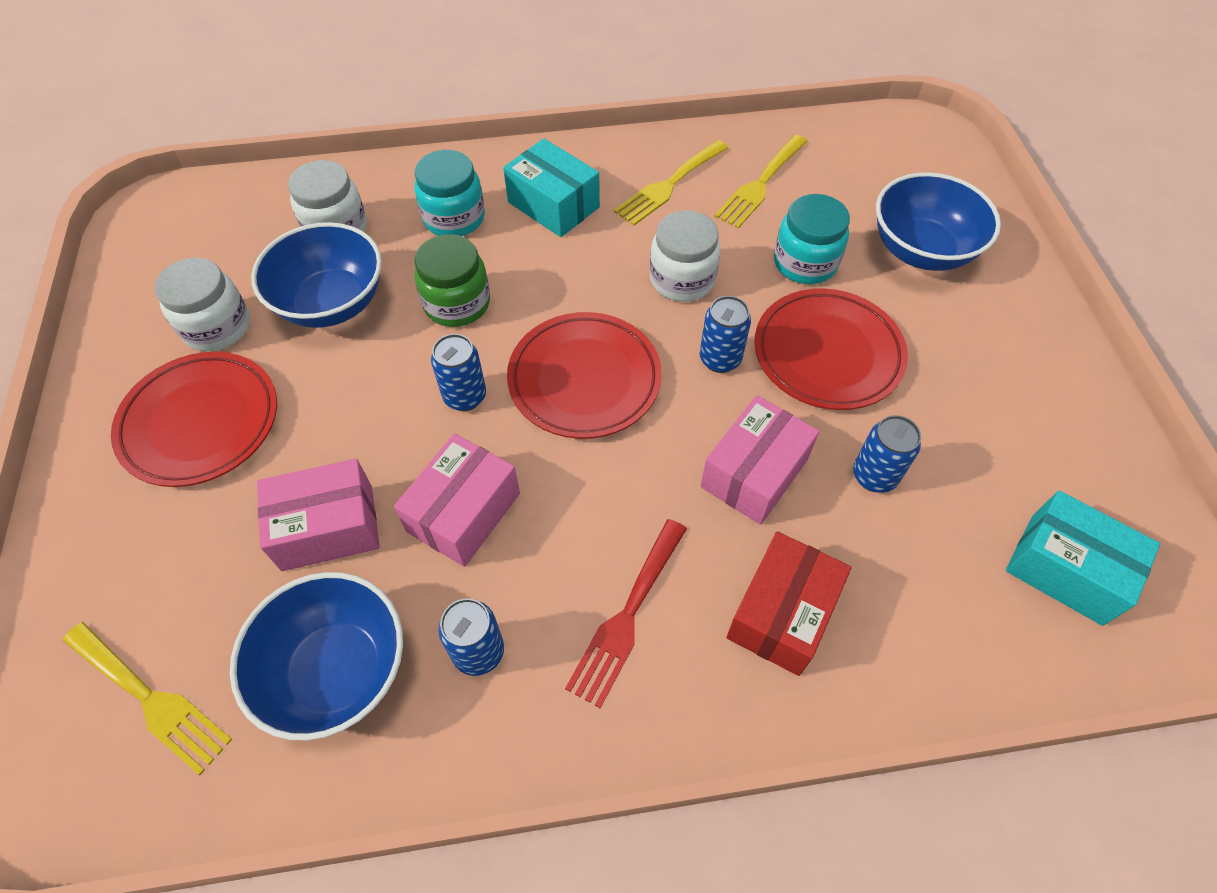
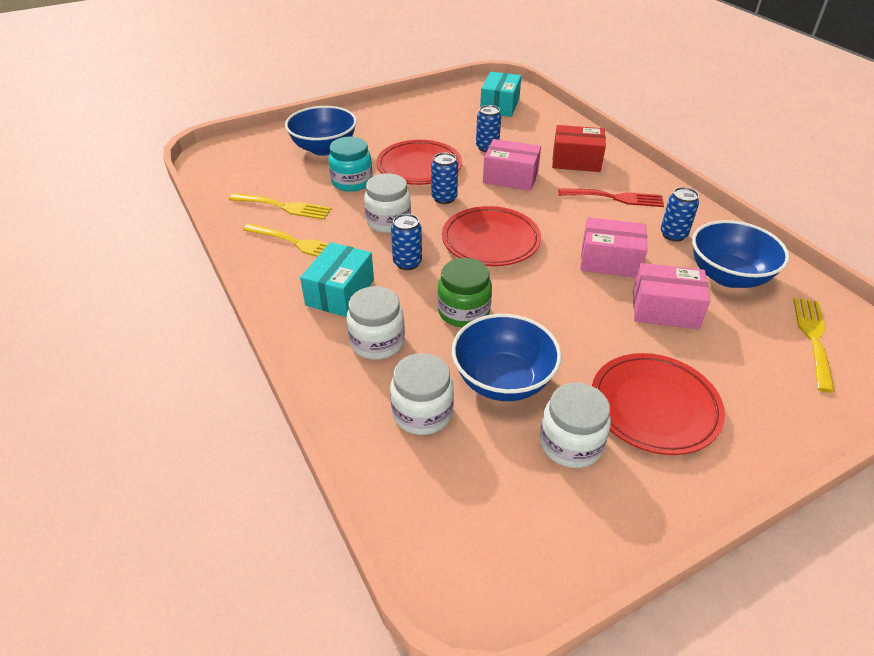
camera: 110 degrees left, 15 degrees down
(328, 527) = (665, 309): pink box -> pink box turned 45 degrees counterclockwise
(454, 218) = (377, 342): turquoise jar -> white jar
(465, 396) = (536, 284): blue can -> blue can (407, 263)

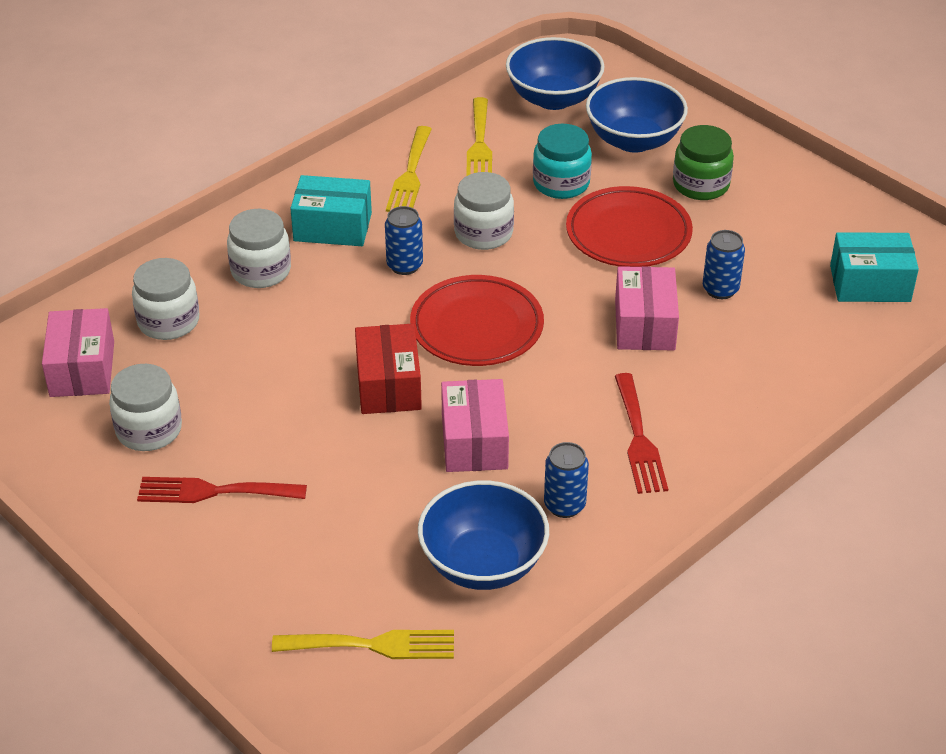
camera: 75 degrees right, 0 degrees up
(444, 198) = (559, 270): blue can -> none
(463, 312) = (329, 325): green jar -> green jar (701, 185)
(503, 380) = (226, 371): blue bowl -> blue bowl (553, 98)
(576, 161) = (730, 389): red box -> red box (388, 385)
(654, 407) = (213, 491): red plate -> red fork
(665, 309) = (387, 498): pink box -> pink box (82, 369)

